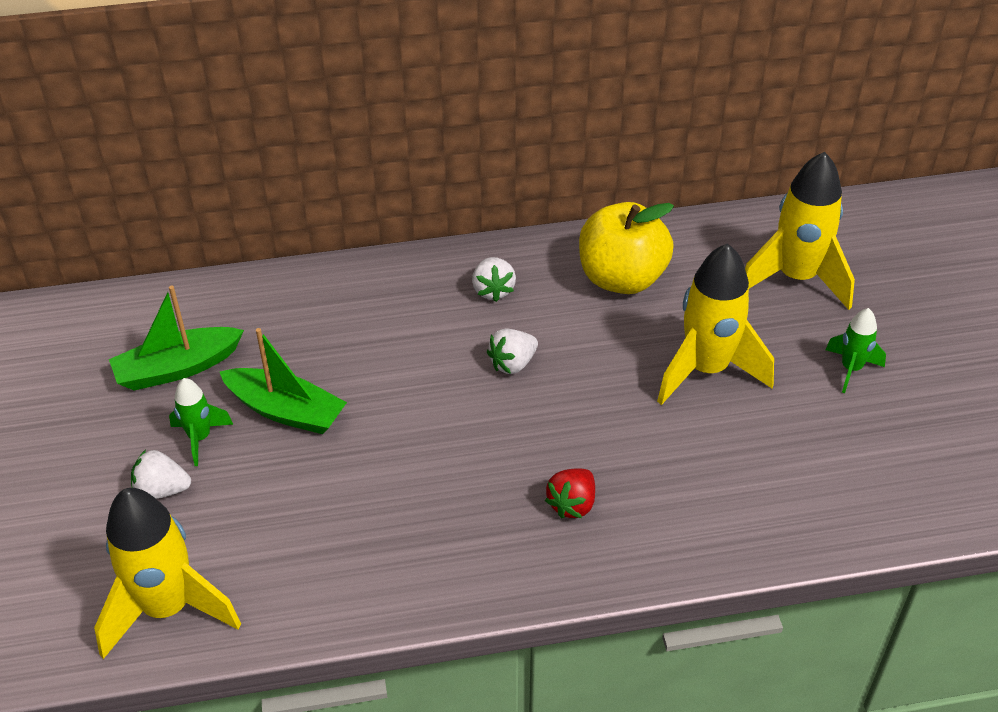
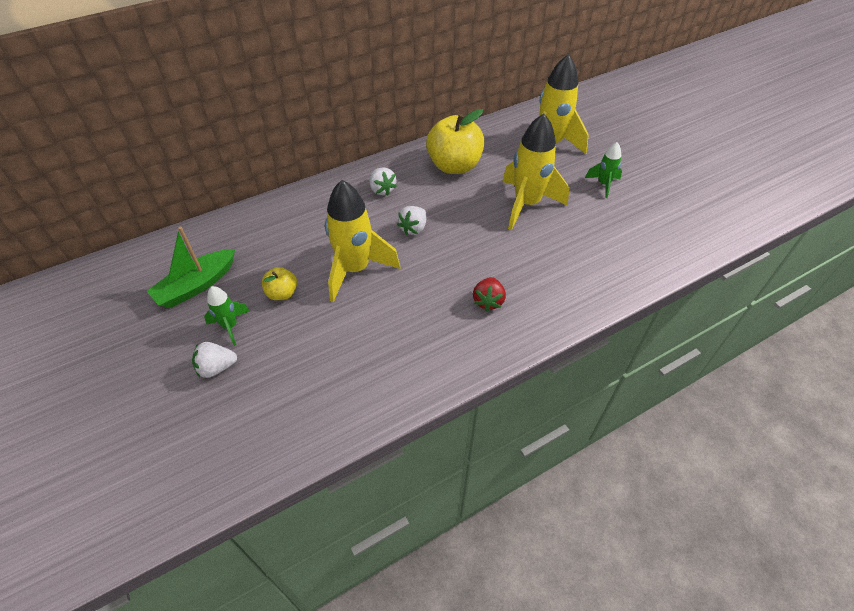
camera: 20 degrees left, 5 degrees up
(168, 608) = (253, 447): yellow rocket -> yellow rocket (355, 269)
(286, 411) = (282, 293): green boat -> yellow apple

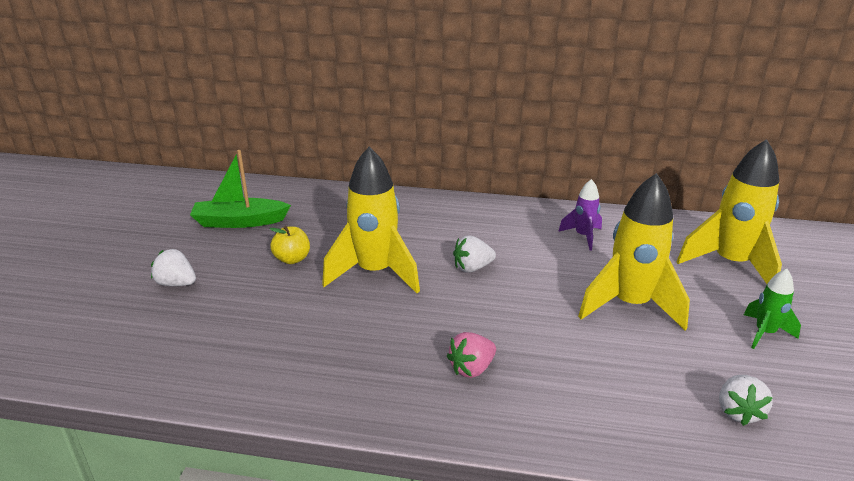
camera: 40 degrees right, 20 degrees down
(230, 326) = (224, 261): green rocket -> none
(382, 189) = (481, 224): white strawberry -> white strawberry (738, 412)
(454, 165) = (583, 236): yellow apple -> purple rocket
(488, 301) = (472, 368): red strawberry -> pink strawberry

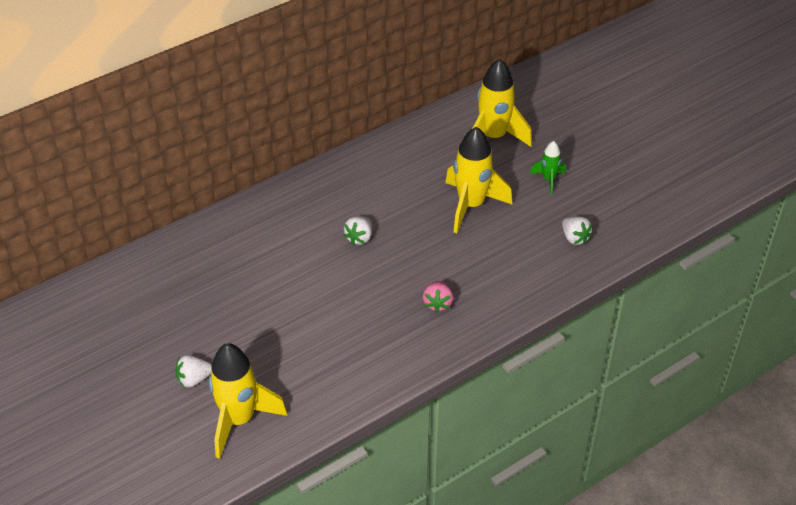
camera: 45 degrees left, 15 degrees up
(239, 222) = (155, 308): green boat -> none
(292, 259) = (240, 309): yellow apple -> none
(375, 273) = (307, 282): yellow rocket -> yellow rocket (239, 420)
(583, 236) = (394, 168): purple rocket -> none

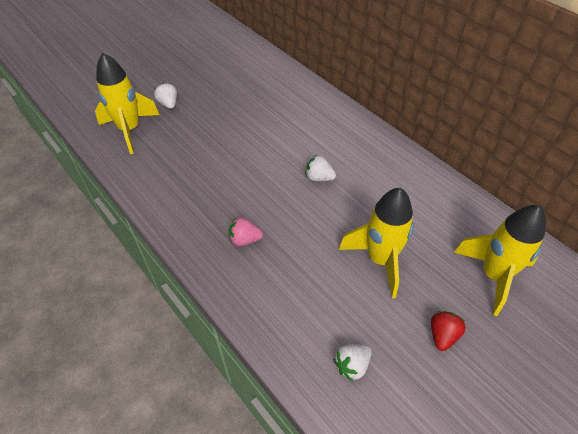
camera: 85 degrees right, 5 degrees up
(548, 179) = (442, 335): green rocket -> red strawberry

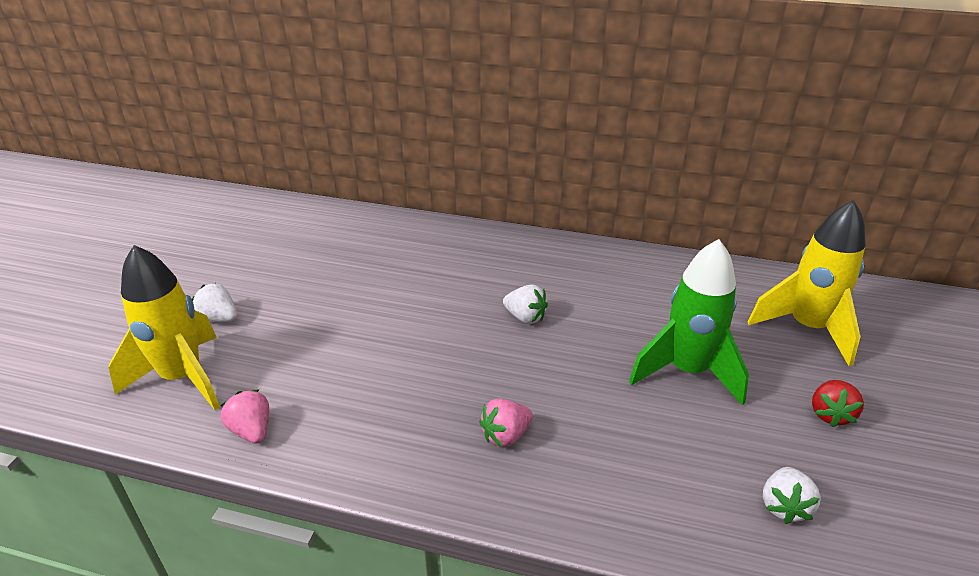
camera: 35 degrees left, 15 degrees down
(137, 172) = (252, 430): none -> pink strawberry
(319, 178) = (525, 317): white strawberry -> white strawberry turned 135 degrees counterclockwise
(380, 260) = (687, 371): yellow rocket -> green rocket
(442, 335) = (830, 414): red strawberry -> red strawberry turned 150 degrees counterclockwise

